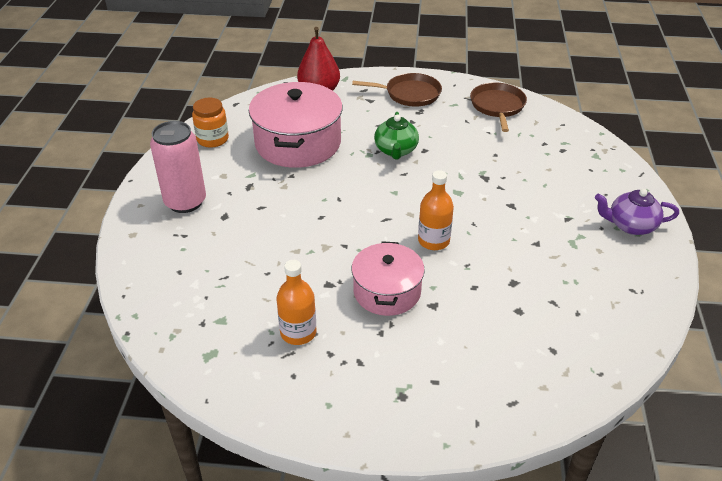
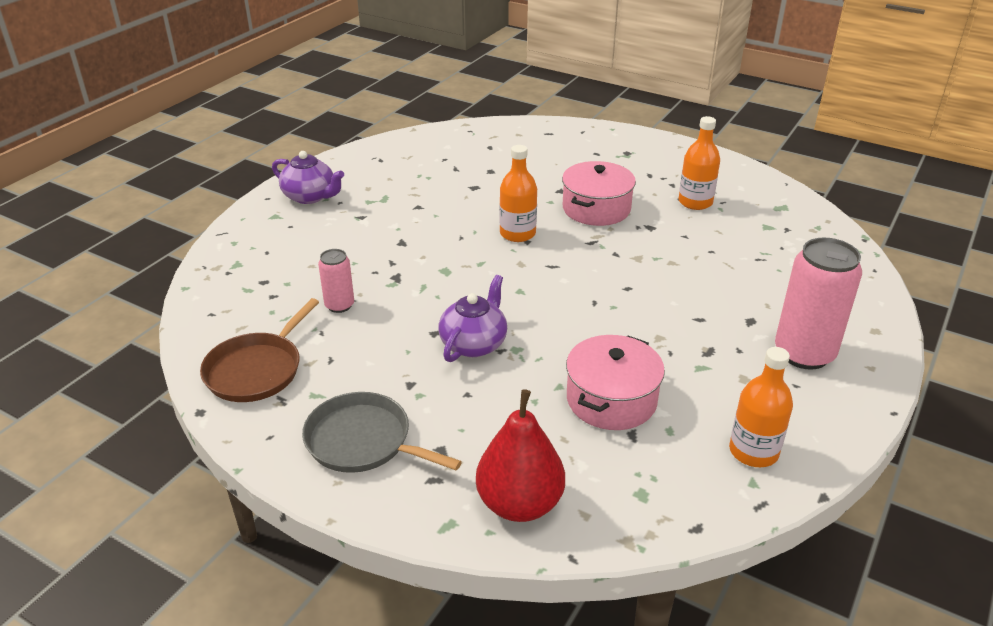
camera: 155 degrees left, 5 degrees down
(212, 139) = (753, 451): orange jar -> orange bottle
(298, 143) = (611, 400): pink pot -> pink pot, size x0.63
(396, 150) = (474, 344): green teapot -> purple teapot
(409, 94) = (363, 441): brown pan -> grey pan
(498, 149) = (339, 305): none -> pink can

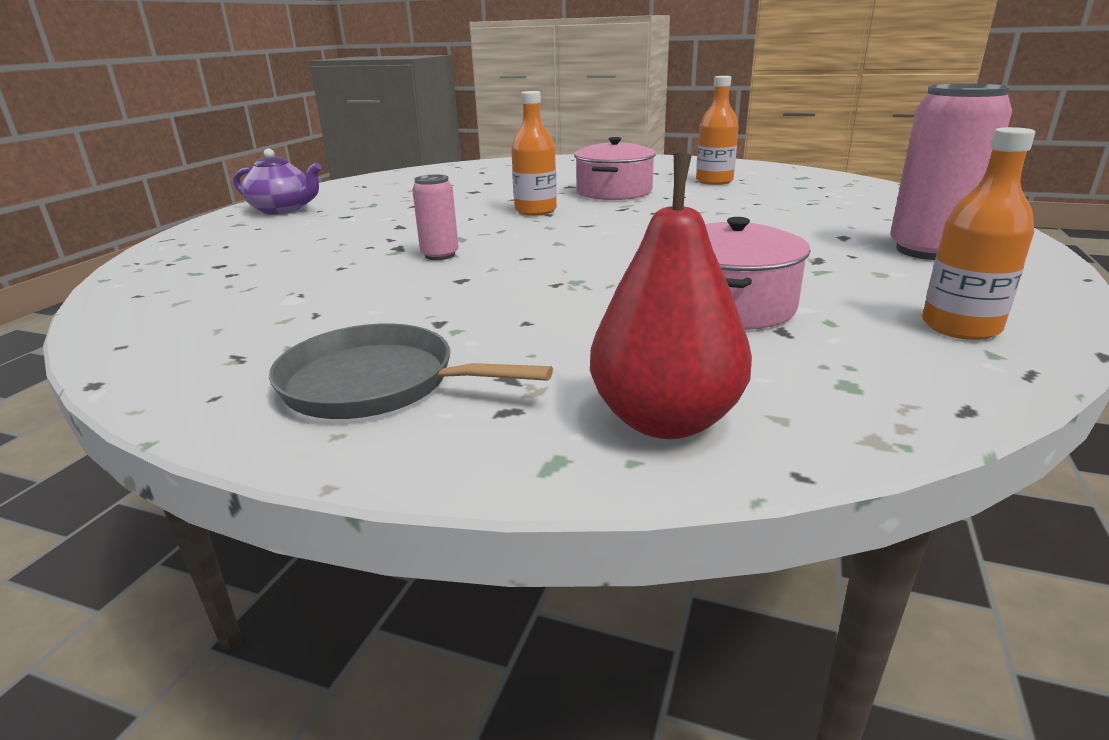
camera: 10 degrees left, 10 degrees down
(257, 370) = (200, 334): brown pan -> none
(339, 305) = (325, 272): pink can -> pink can (440, 255)
(474, 344) = (517, 282): purple teapot -> none

